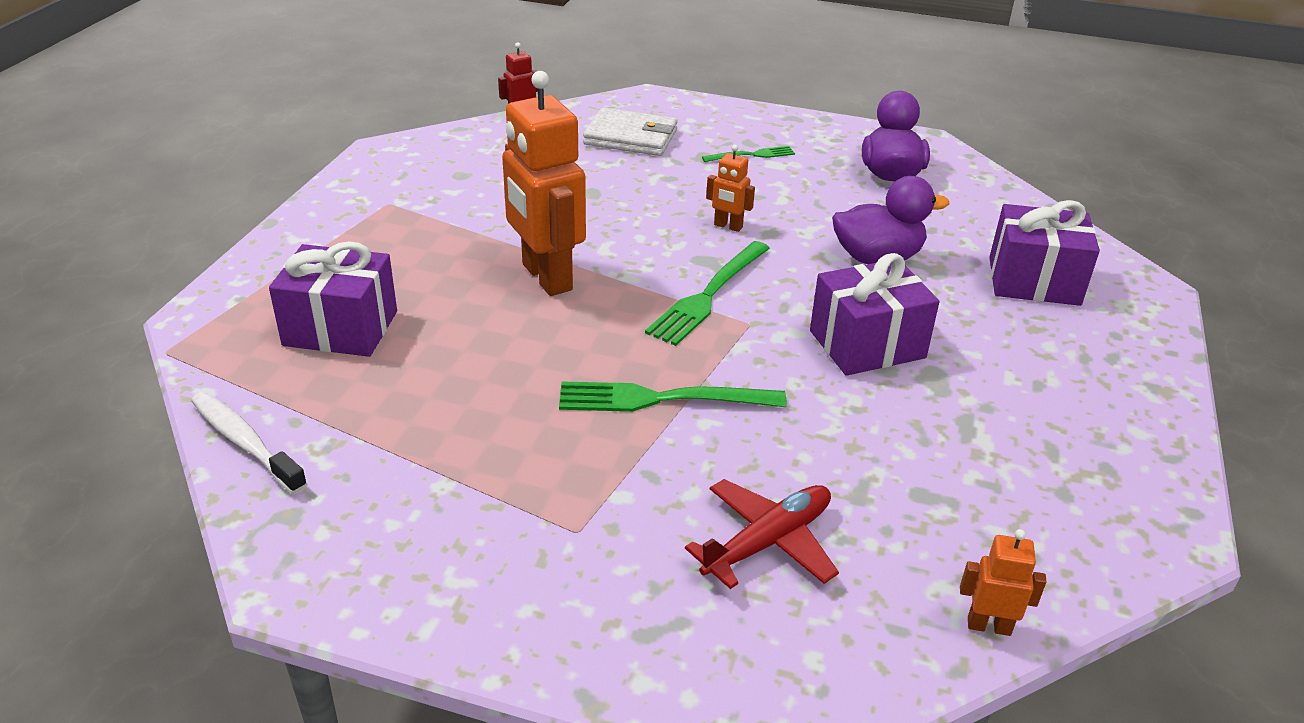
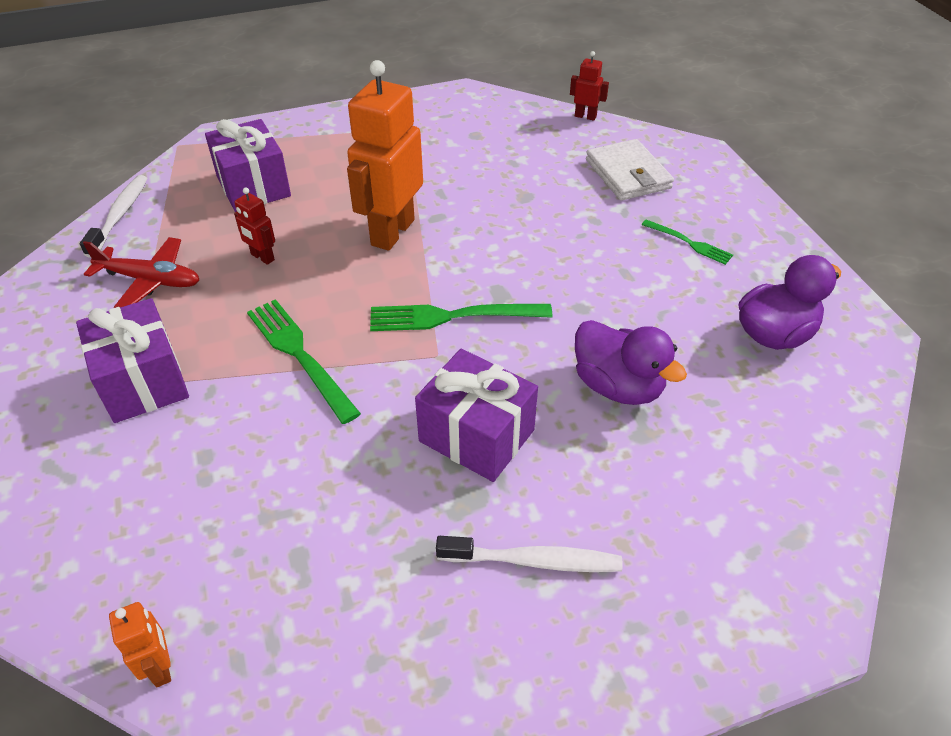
camera: 55 degrees right, 10 degrees up
(477, 367) = (262, 257): none -> red robot
(728, 226) = (561, 281): orange robot -> none
(768, 542) = (177, 486): red plane -> red plane (150, 280)
(1021, 373) = (534, 561): none -> white toothbrush
(1034, 281) = (707, 512): purple gift -> purple gift (143, 381)

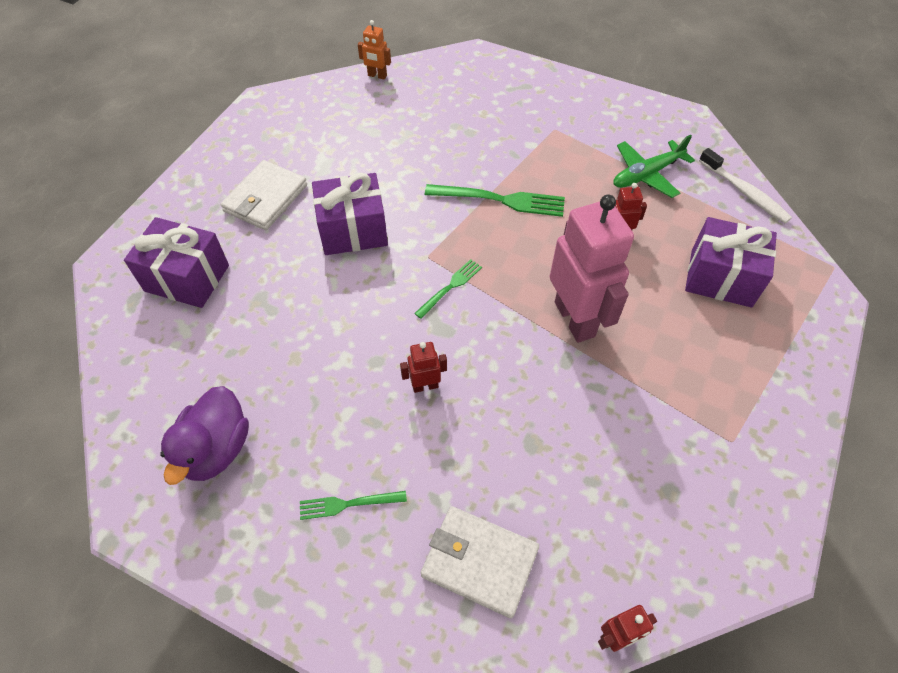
camera: 135 degrees right, 10 degrees up
(143, 381) = (551, 135): purple gift -> purple gift (187, 278)
(150, 280) = (646, 174): red plane -> green plane
(392, 232) = (575, 319): orange robot -> pink robot
(452, 317) = (450, 287): green fork -> green fork, size x0.58
(534, 561) = (266, 198): white toothbrush -> white wallet
(560, 268) = (425, 386): none -> red robot
(618, 386) = (299, 318): purple duck -> none

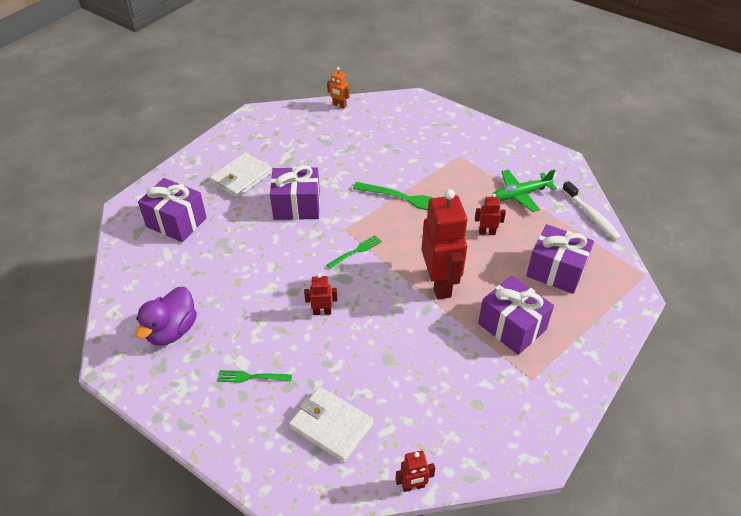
camera: 10 degrees right, 10 degrees down
(575, 319) = (440, 284): pink robot -> red robot
(686, 368) = (512, 326): none -> purple gift

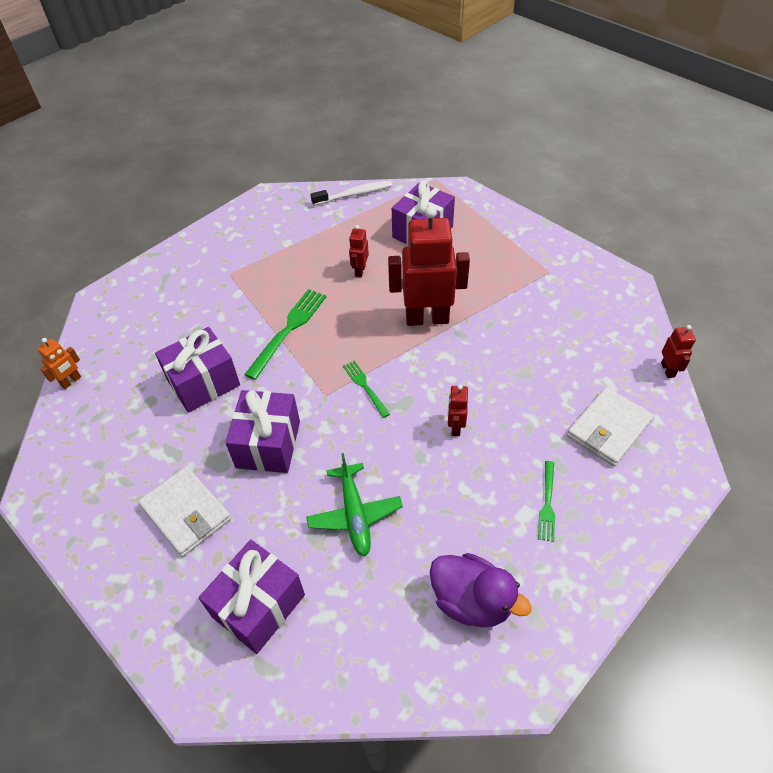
camera: 80 degrees left, 5 degrees up
(512, 326) = (488, 274): purple gift -> purple gift (204, 383)
(520, 194) = (310, 237): green plane -> green plane (354, 514)

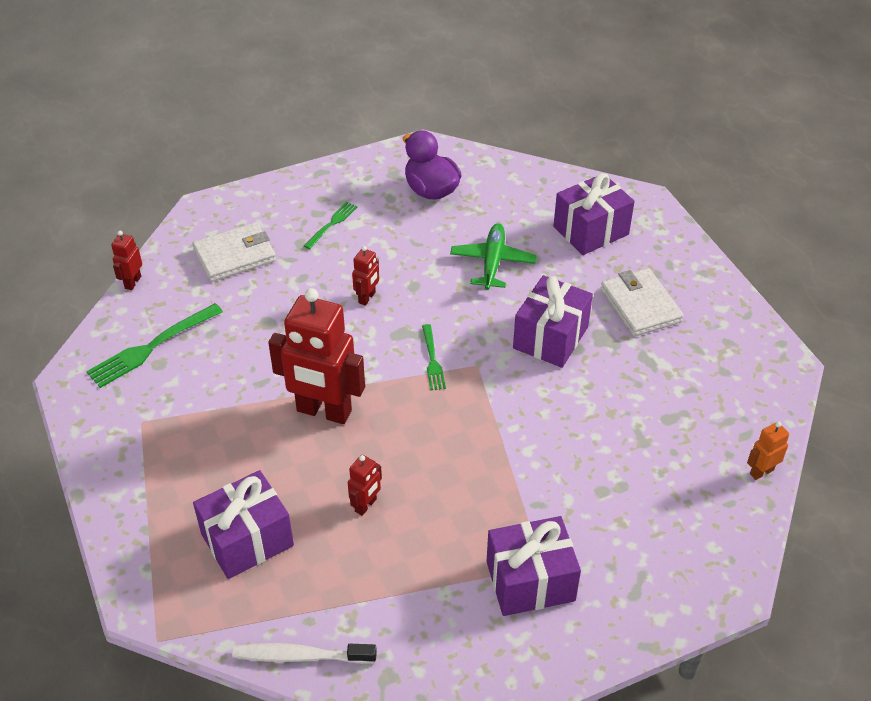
camera: 160 degrees left, 5 degrees down
(204, 383) = (604, 419): purple gift -> purple gift (530, 581)
(289, 329) = (489, 452): green fork -> green fork (151, 347)

